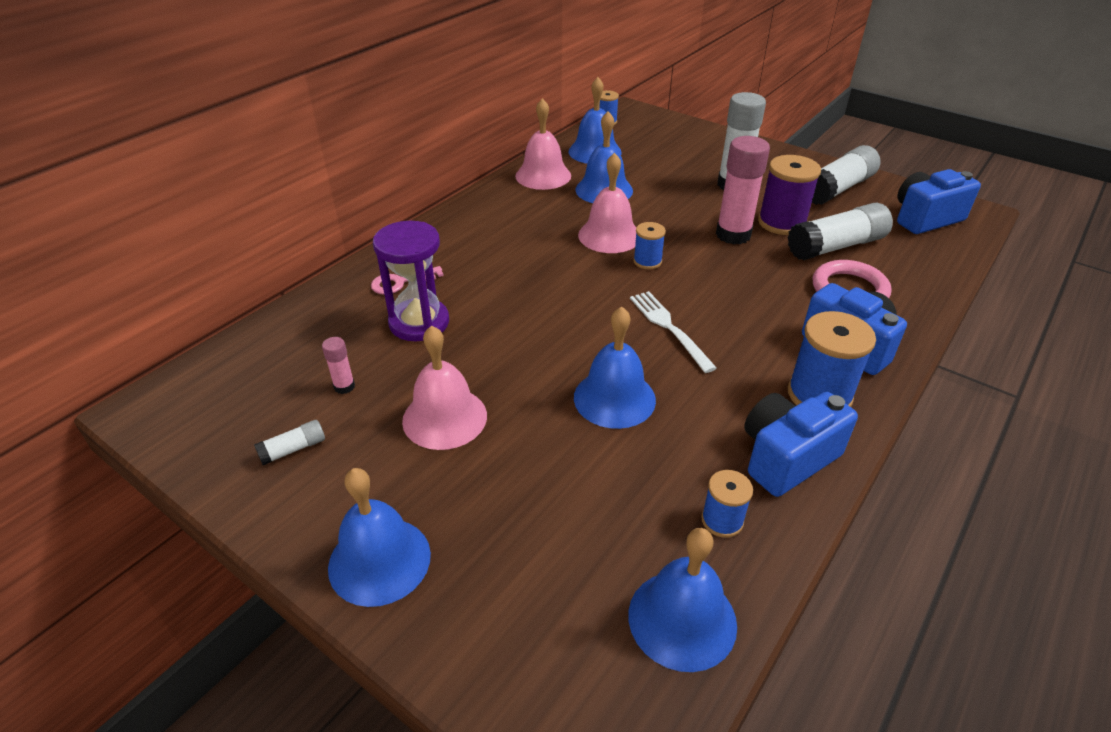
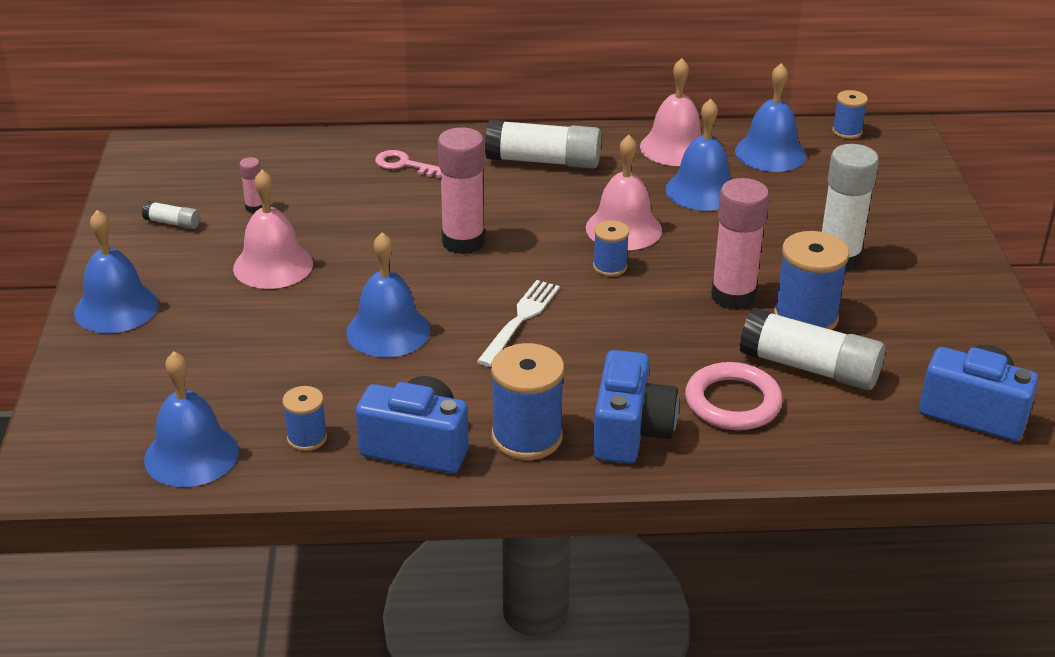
camera: 50 degrees right, 5 degrees down
(419, 322) = (365, 199): purple hourglass -> none
(540, 305) = (463, 242): none -> pink glue stick
(781, 223) = (805, 317): purple spool -> blue spool
(838, 189) = (946, 330): white glue stick -> white glue stick (543, 161)

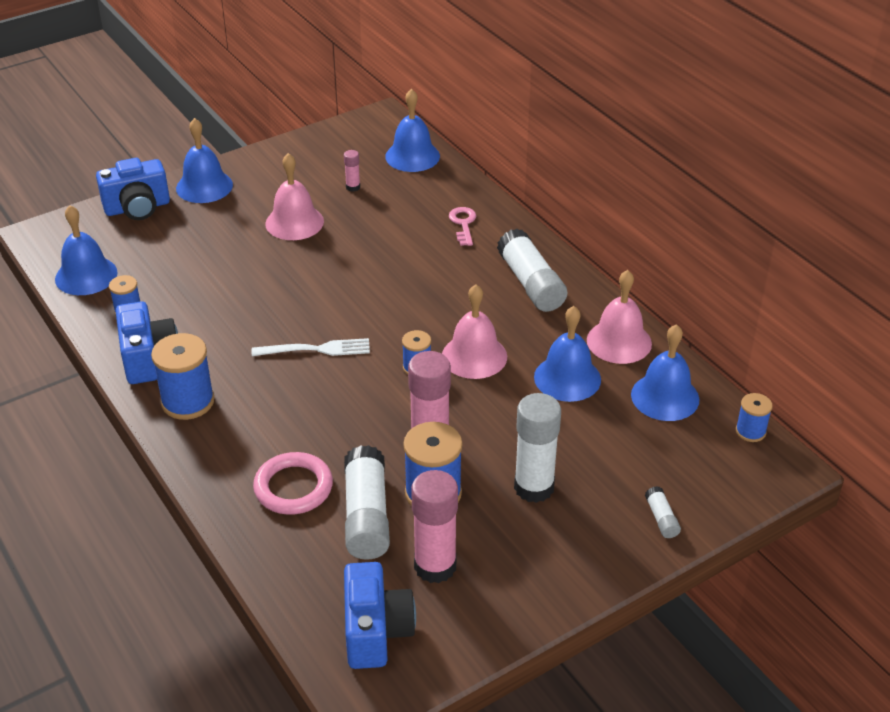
camera: 60 degrees right, 5 degrees up
(172, 223) = (308, 165): white glue stick -> white glue stick (661, 519)
(388, 331) = (259, 298): blue bell -> blue bell (412, 156)
(463, 242) = (389, 288): pink glue stick -> pink glue stick (435, 566)
(630, 431) = (225, 447): blue camera -> blue camera (137, 208)

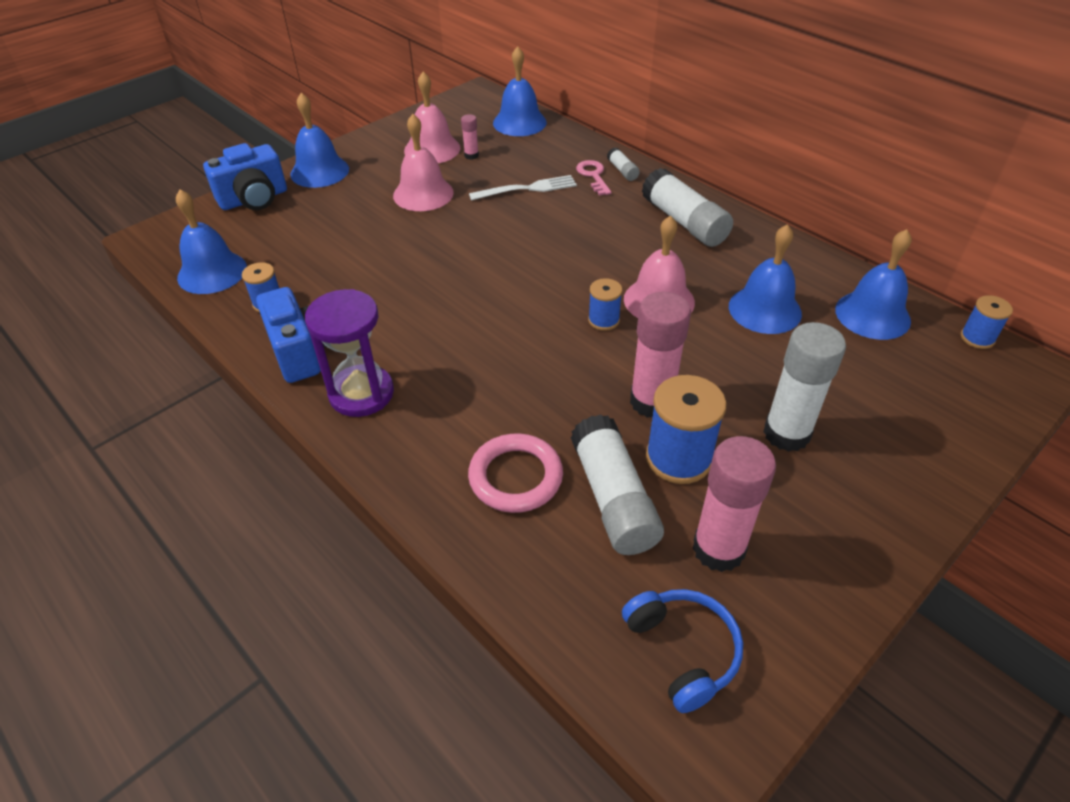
camera: 10 degrees left, 5 degrees up
(188, 401) = (361, 393): blue spool -> purple hourglass
(316, 349) = (489, 316): white fork -> white fork (527, 188)
(376, 631) = (683, 651): blue camera -> blue headphones
(619, 341) = (798, 266): pink bell -> pink bell (432, 149)
(661, 519) = (941, 448): white glue stick -> white glue stick (622, 171)

